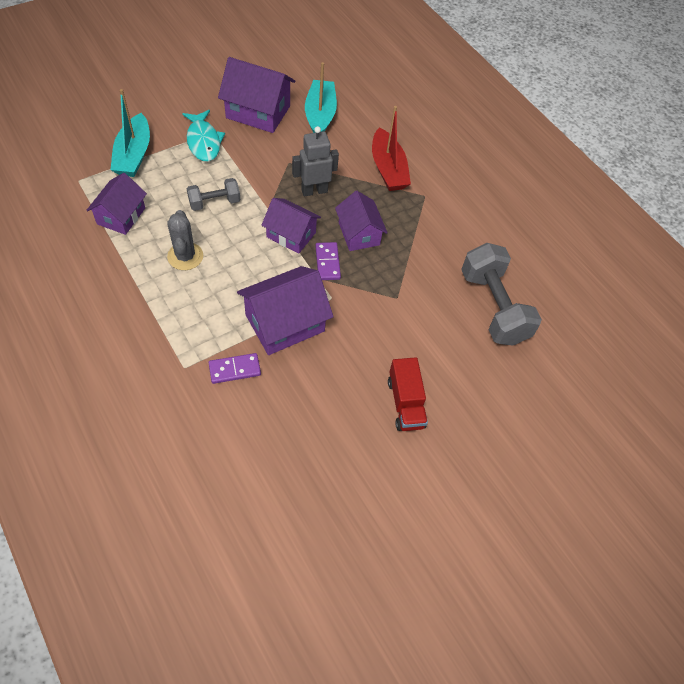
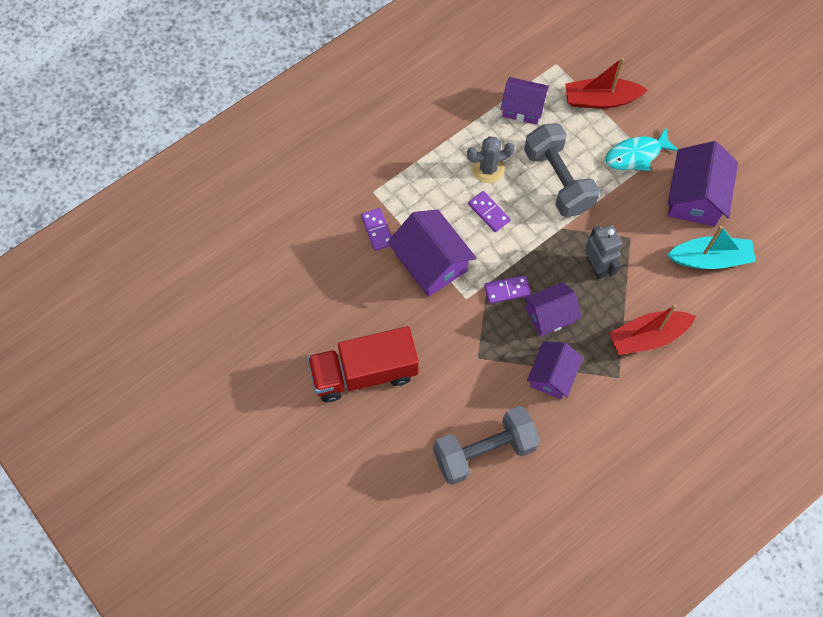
camera: 90 degrees right, 10 degrees up
(134, 155) = (600, 100): turquoise boat -> red boat
(214, 202) = (558, 180): grey dumbbell -> grey dumbbell, size x1.84
(237, 264) = (488, 212): none -> purple domino
(291, 235) = (534, 253): purple house -> purple house (552, 375)
(405, 403) = (364, 373): red truck -> red truck, size x1.71

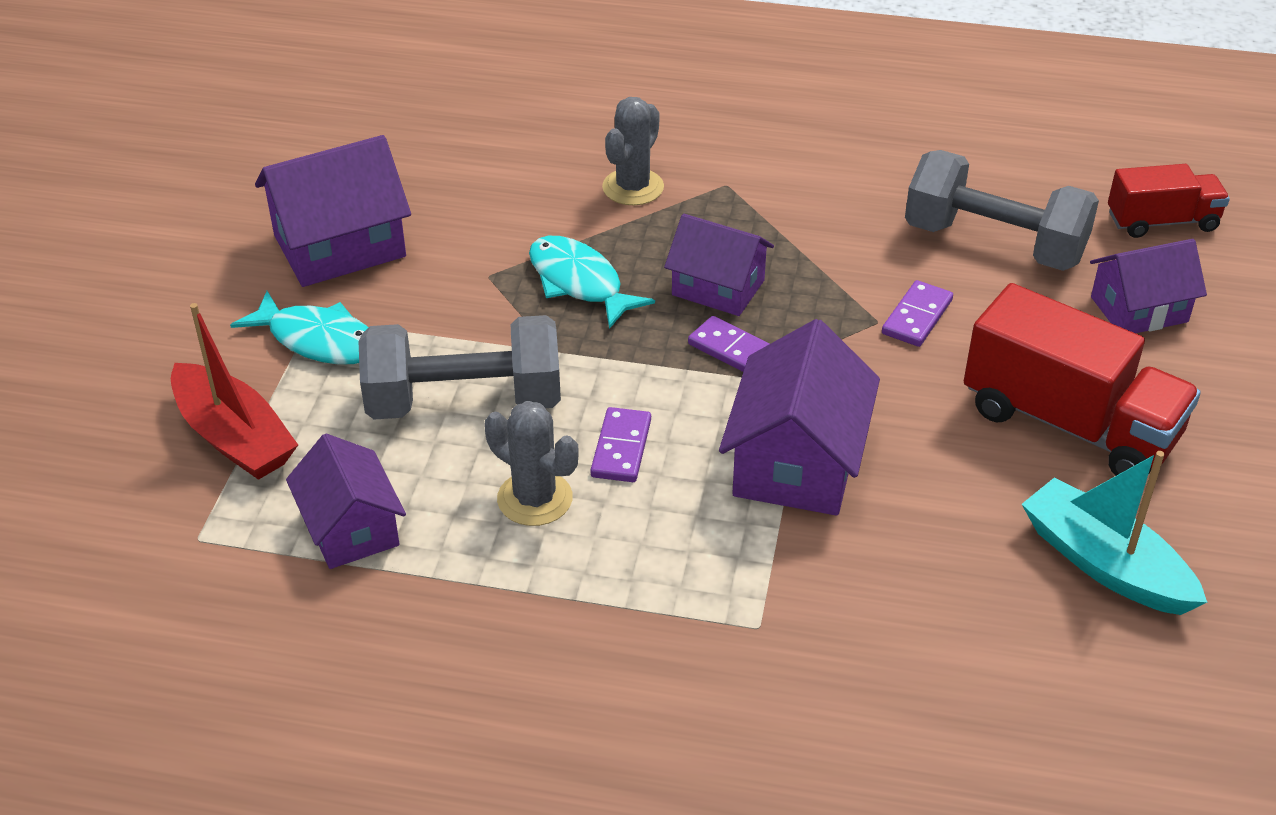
camera: 130 degrees left, 25 degrees down
(377, 230) = (825, 569): purple domino -> purple domino (917, 317)
(436, 541) = (1162, 221): none -> red truck
(552, 375) = (805, 240): purple house -> purple house (1139, 309)
(558, 180) = (464, 401): grey dumbbell -> grey dumbbell turned 60 degrees clockwise
(596, 267) = (579, 283): grey robot -> turquoise fish
(647, 336) = (633, 187): red boat -> grey cactus
(710, 259) = (437, 188): turquoise boat -> turquoise boat (1104, 564)

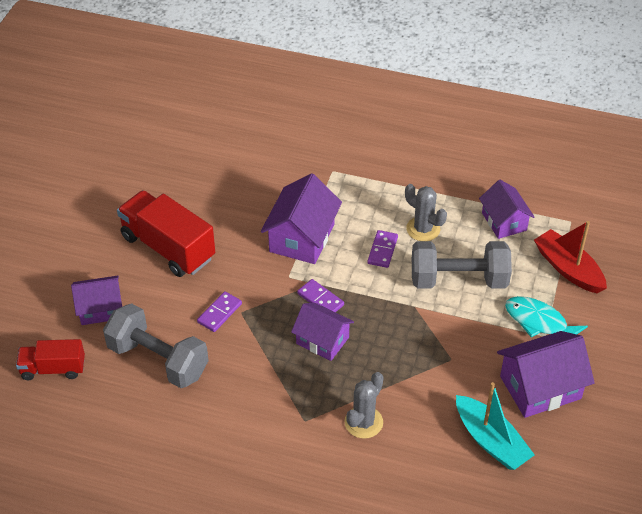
camera: 175 degrees left, 5 degrees up
(579, 283) = (399, 349): turquoise fish -> none
(1104, 564) = (183, 185): turquoise boat -> turquoise boat (491, 441)

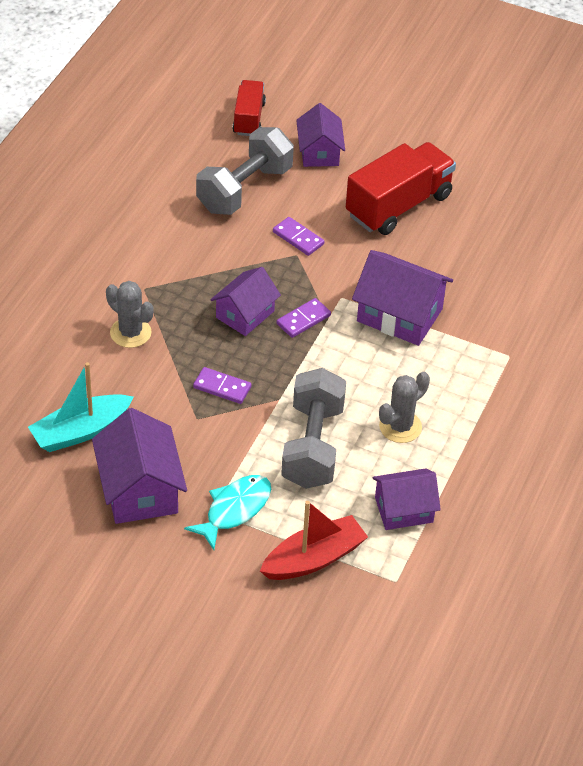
camera: 95 degrees right, 0 degrees up
(382, 250) = (370, 383): purple domino -> purple domino (222, 387)

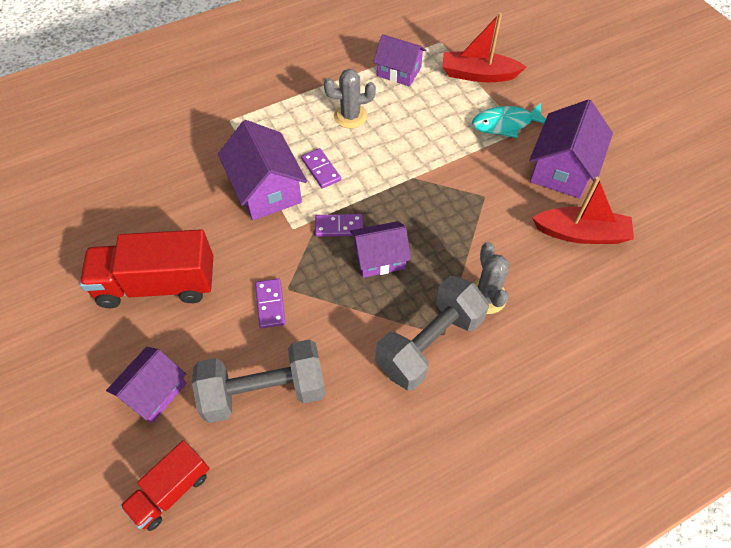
camera: 140 degrees left, 10 degrees up
(80, 431) = (581, 233): turquoise boat -> red boat
(222, 387) = (447, 208): purple domino -> purple domino (321, 170)
(312, 446) = (419, 135): grey dumbbell -> grey dumbbell (429, 344)

